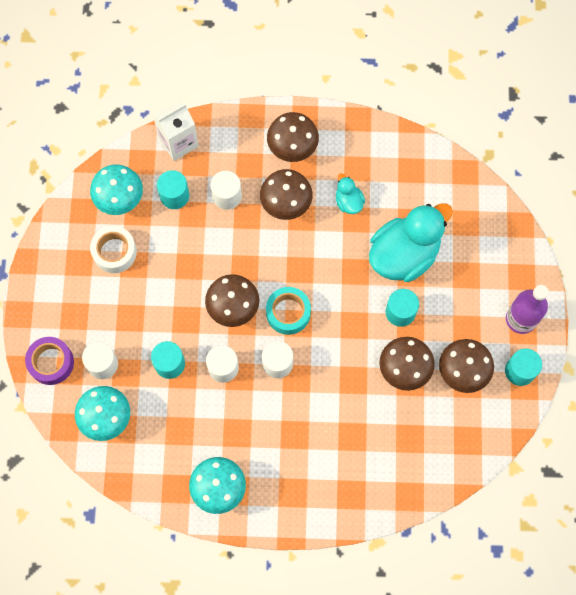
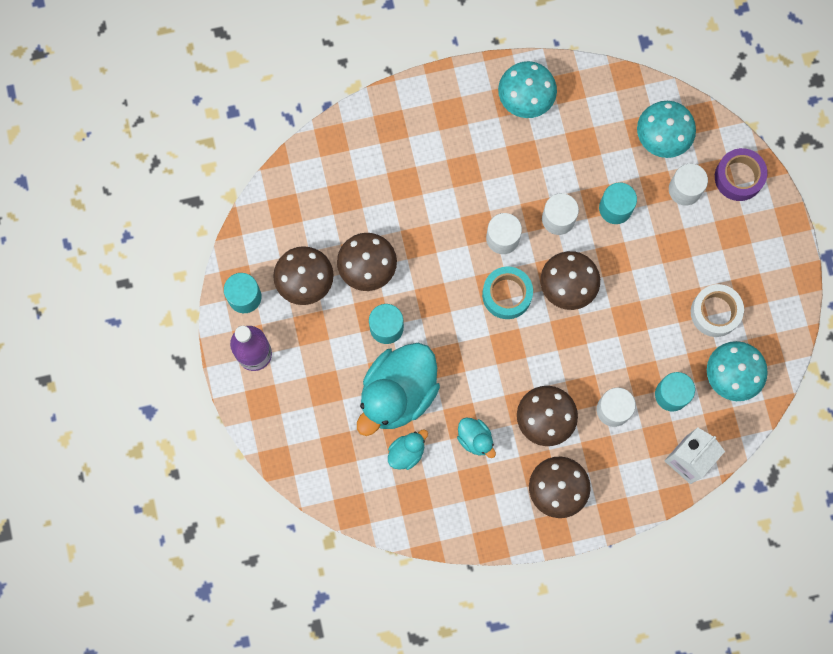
camera: 165 degrees right, 5 degrees up
(408, 206) = (407, 452): none -> turquoise duck

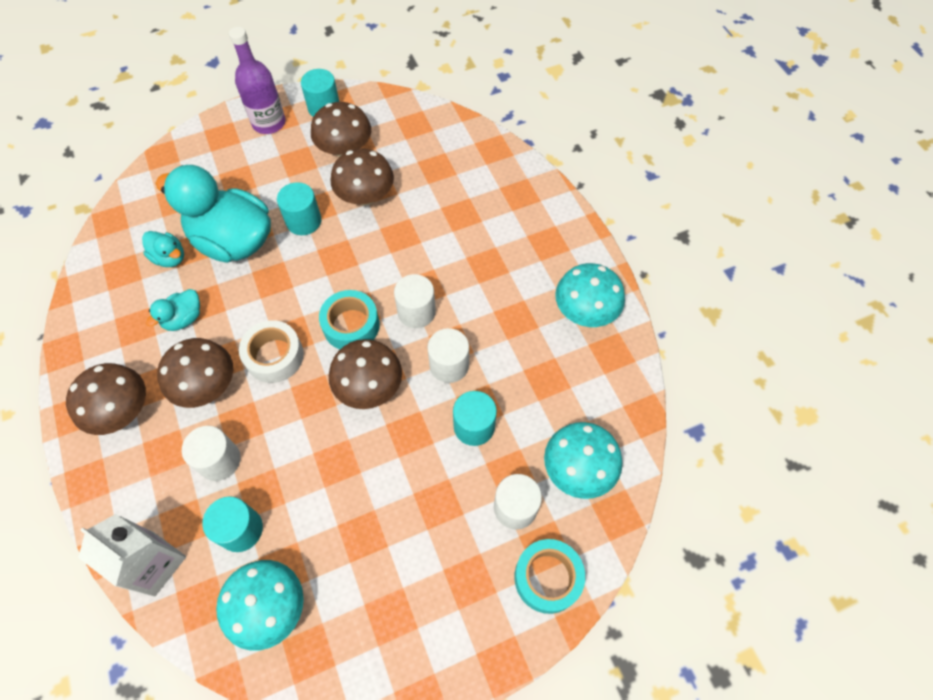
camera: 80 degrees right, 15 degrees down
(715, 312) = (355, 572): white tape -> white tape (274, 356)
(738, 177) = (547, 578): purple tape -> turquoise tape

